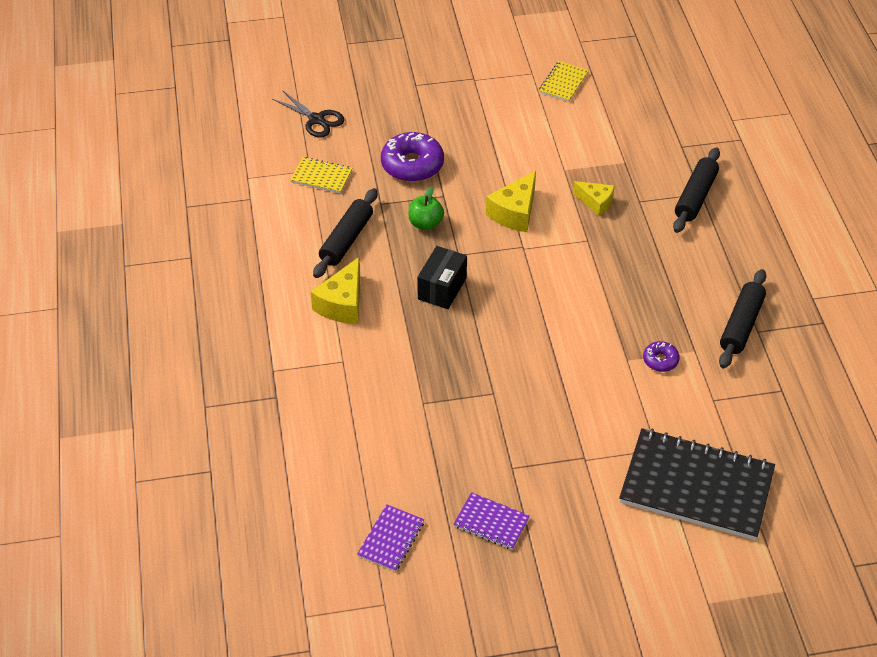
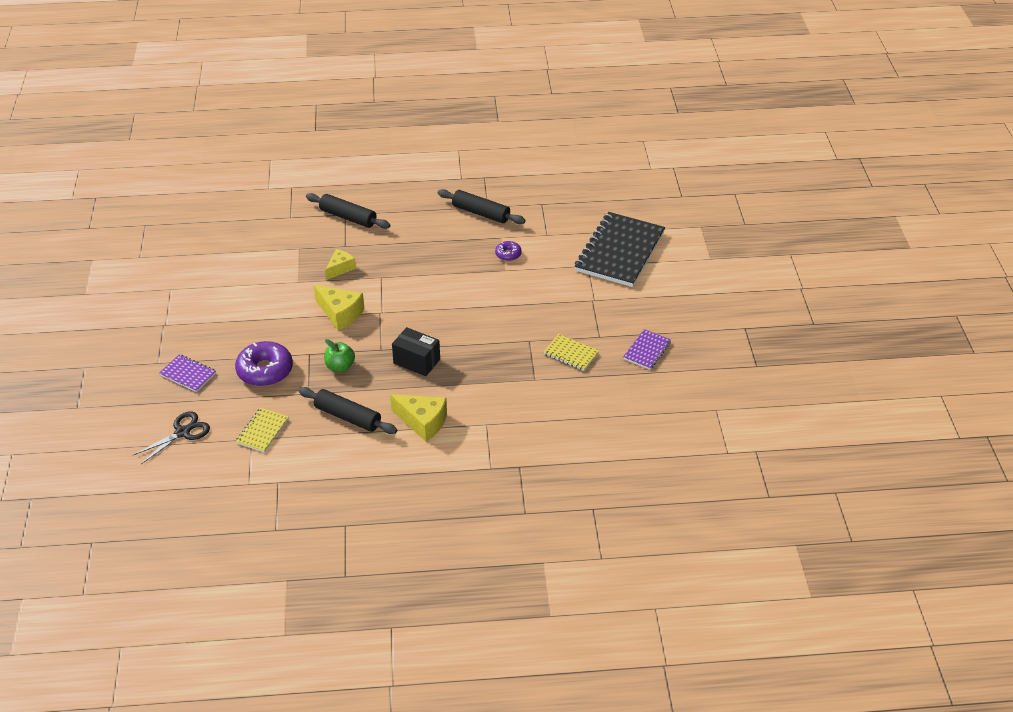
camera: 85 degrees left, 5 degrees down
(391, 539) = (660, 403): purple notebook -> purple notebook (188, 374)
(563, 83) = (190, 272): yellow notebook -> yellow notebook (571, 353)

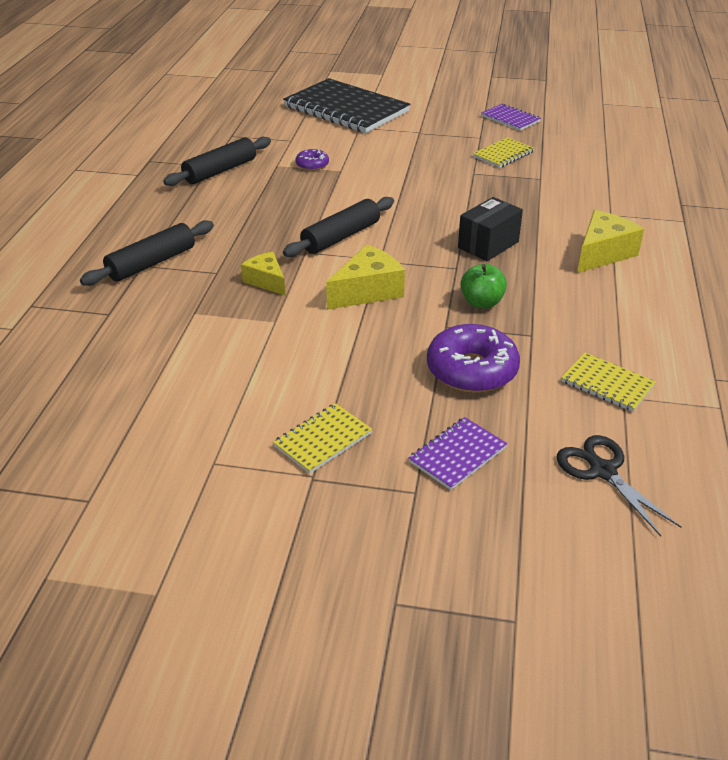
camera: 75 degrees left, 5 degrees down
(193, 322) = (323, 440): none -> yellow notebook
(348, 417) = (586, 306): black rolling pin -> black rolling pin (341, 237)

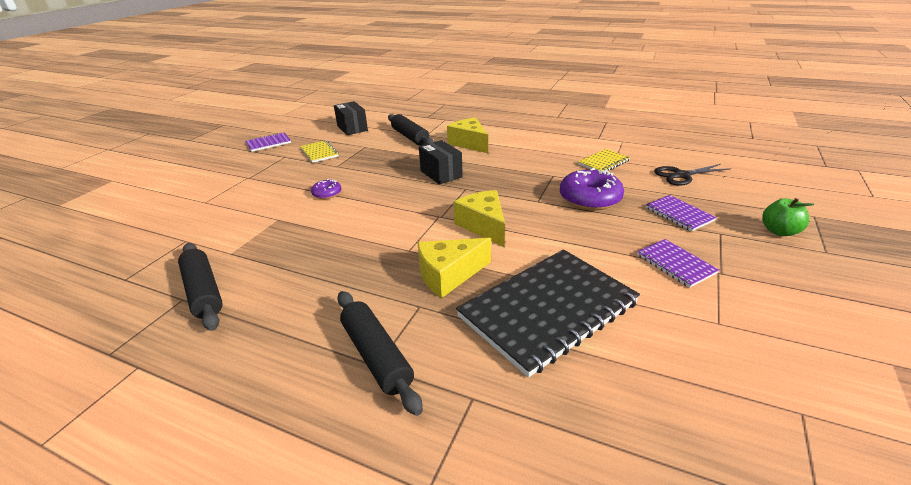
camera: 75 degrees left, 5 degrees down
(266, 281) = (449, 275): yellow cheese -> yellow cheese, size x1.53
(312, 165) = (252, 233): purple donut -> purple donut (327, 193)
(323, 440) = (675, 264): yellow notebook -> purple notebook
(341, 237) = (394, 230): black rolling pin -> black rolling pin (410, 137)
(346, 109) = (159, 205): black notebook -> black notebook (548, 310)
(481, 302) = (512, 185): green apple -> green apple (779, 231)
(593, 157) = (352, 128): none -> black box

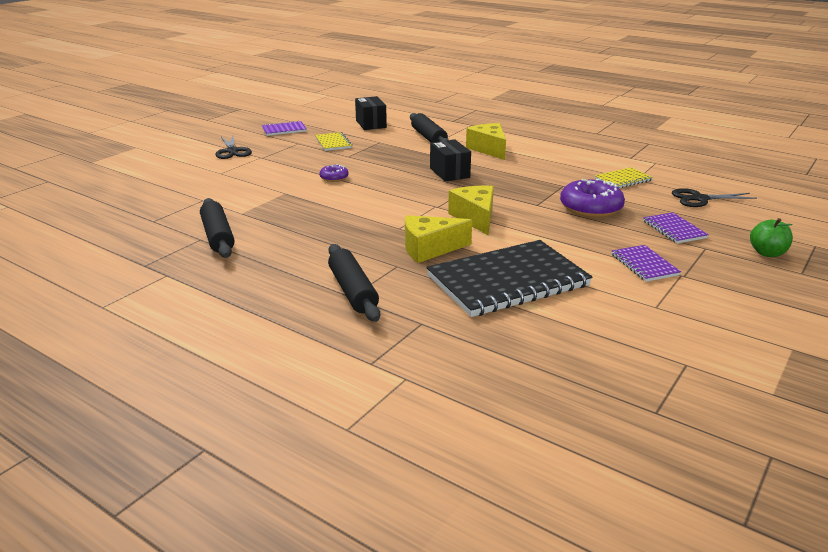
camera: 10 degrees right, 5 degrees down
(217, 173) = (232, 151): none -> black scissors

